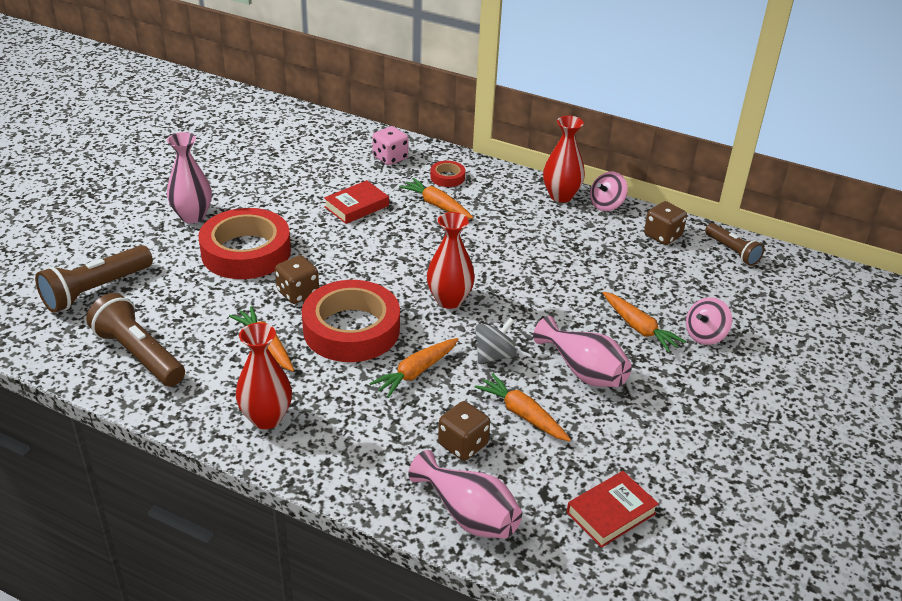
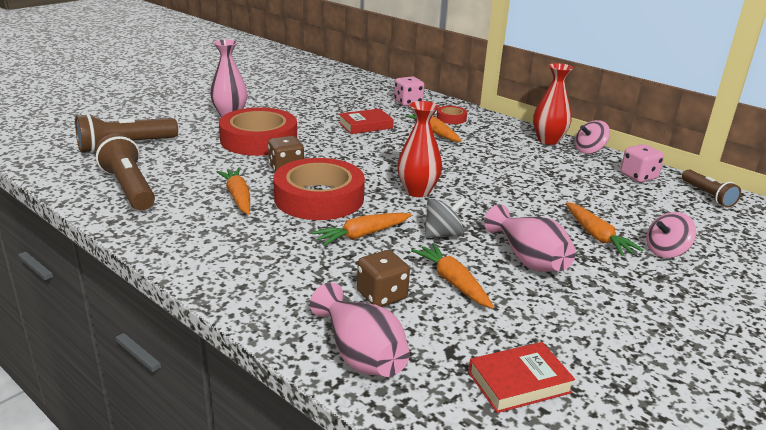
camera: 15 degrees right, 10 degrees down
(266, 418) = (207, 245): red vase -> none
(662, 236) = (638, 176): brown dice -> pink dice

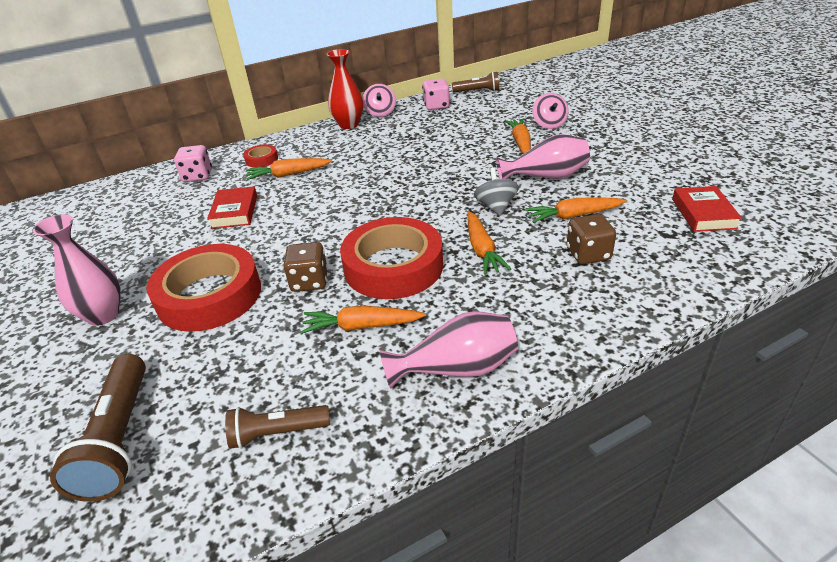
camera: 65 degrees left, 10 degrees up
(129, 188) = (277, 433): brown flashlight -> brown flashlight, size x0.62
(360, 354) = (673, 278): pink vase -> pink vase (457, 368)
(417, 191) = (410, 205): red vase -> none
(596, 236) = (520, 143): orange carrot -> orange carrot turned 90 degrees counterclockwise

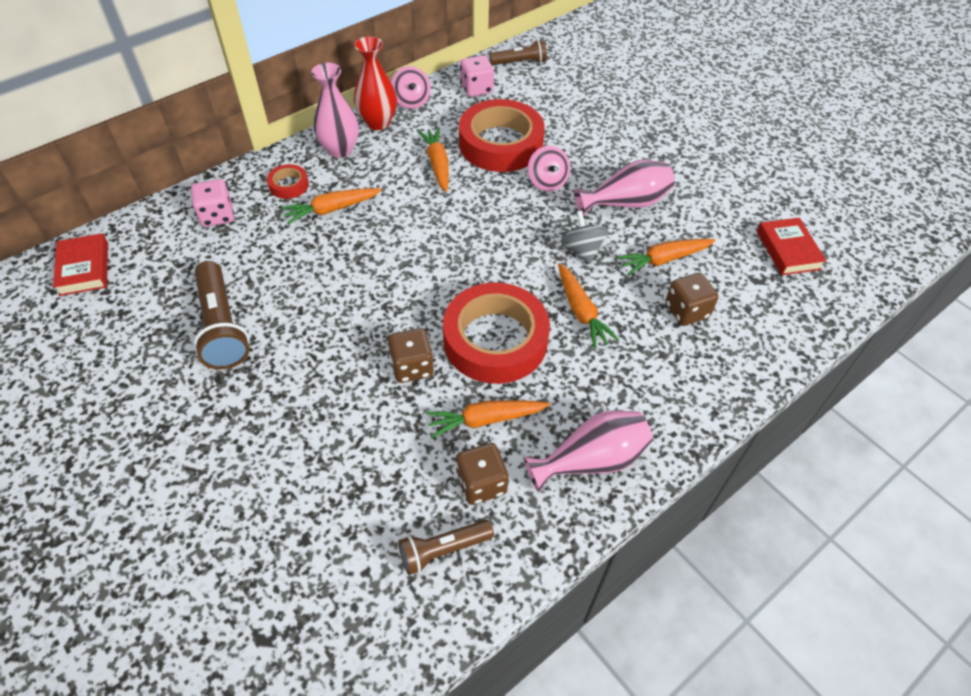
camera: 15 degrees left, 15 degrees up
(103, 315) = (196, 431): pink vase -> pink vase (340, 149)
(119, 439) = (288, 576): brown flashlight -> brown flashlight (222, 327)
(209, 295) = (308, 394): red tape -> red tape (501, 143)
(235, 212) = (288, 271): red book -> red book (84, 268)
(338, 378) = (481, 483): none -> brown dice
(520, 143) = (588, 151): orange carrot -> orange carrot (437, 164)
(549, 124) = (613, 120): pink spinning top -> pink spinning top (547, 182)

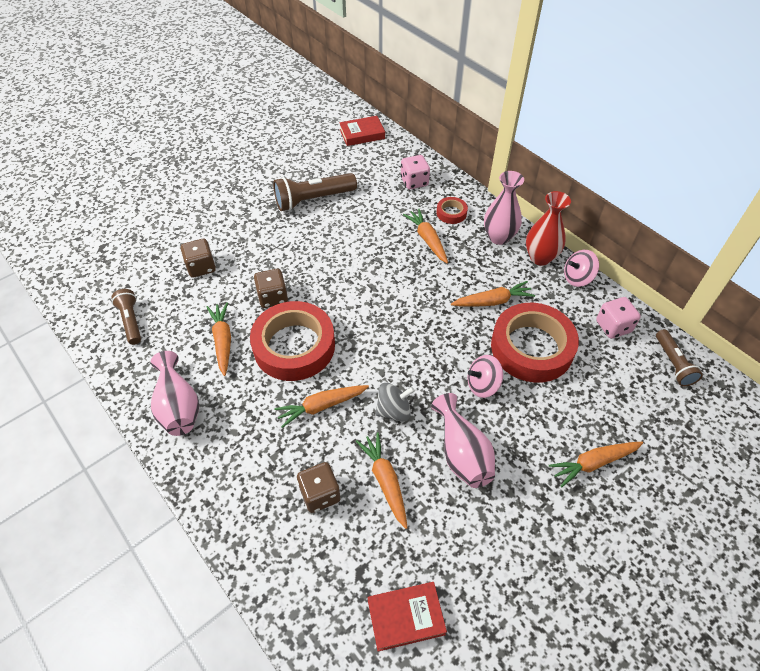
camera: 90 degrees right, 0 degrees up
(481, 483) = (173, 340): brown dice -> brown dice (201, 267)
(625, 123) = (593, 463): none -> orange carrot

